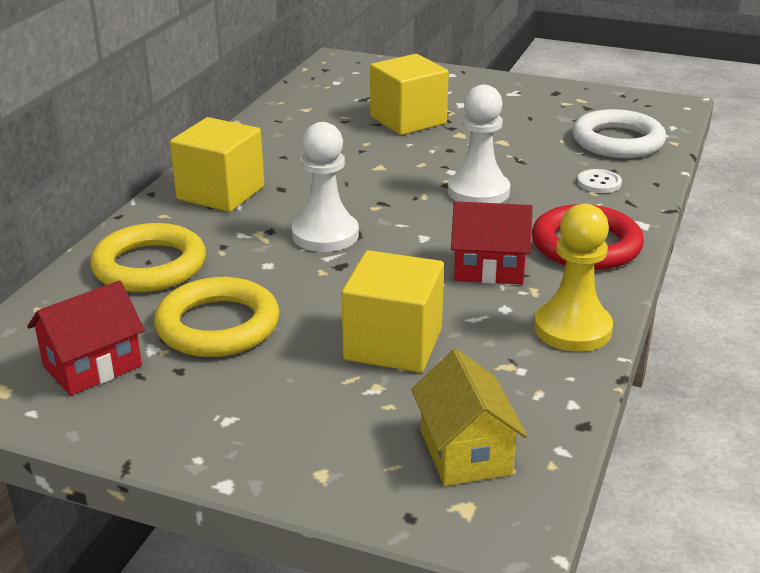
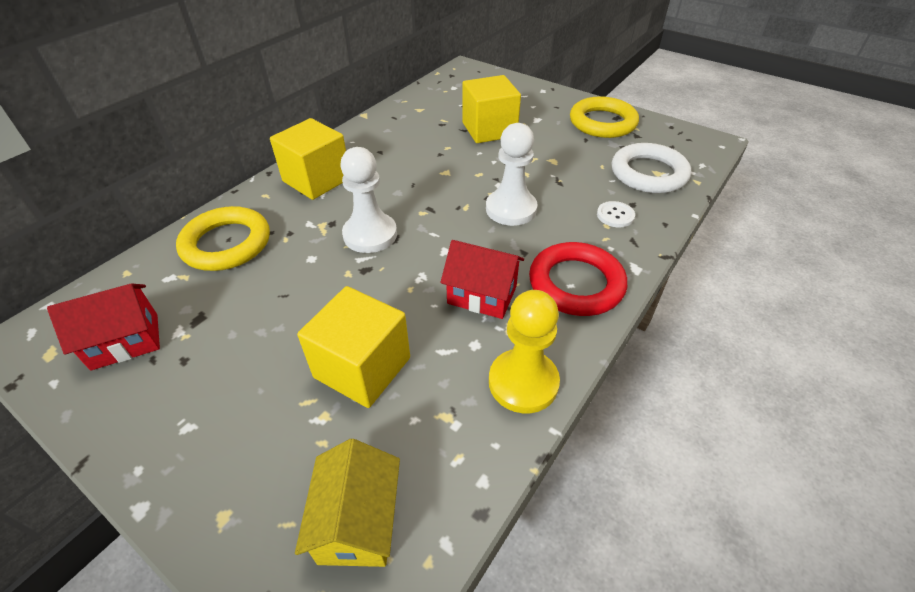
camera: 15 degrees right, 15 degrees up
(218, 325) = (239, 316): yellow ring -> yellow ring (602, 122)

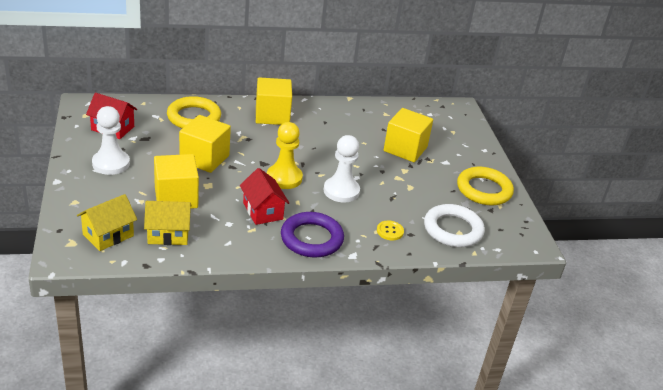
camera: 40 degrees right, 10 degrees down
(318, 285) = (204, 158): none -> yellow cube
(370, 235) = (256, 155): white pawn -> white pawn (111, 164)
(434, 431) = (168, 234): none -> yellow house
(523, 382) = (224, 248): yellow pawn -> yellow pawn (284, 178)
(576, 284) = (311, 239): red ring -> purple ring
(615, 215) = (390, 231): white button -> yellow button

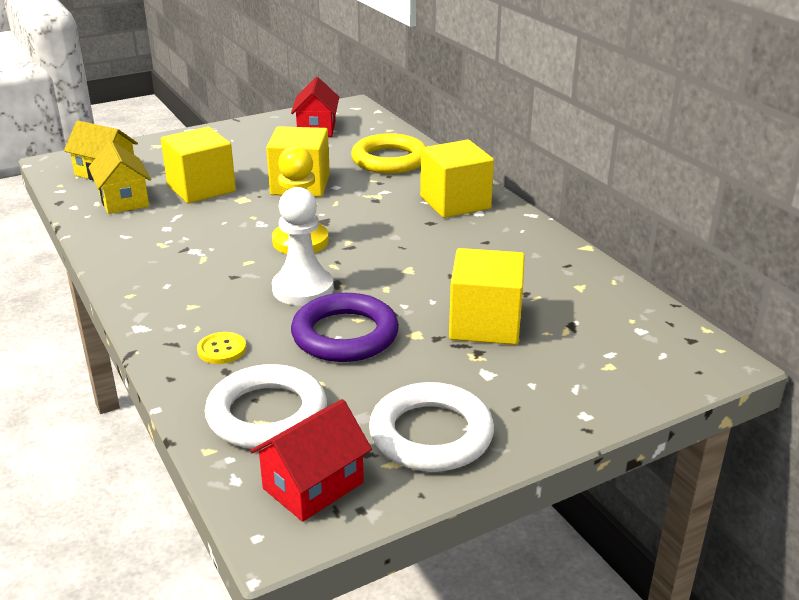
camera: 75 degrees right, 5 degrees down
(111, 164) = (243, 144): white pawn -> none
(263, 211) = (209, 243): red house -> red house (313, 485)
(311, 239) = (164, 288): purple ring -> purple ring (345, 335)
(484, 190) = (431, 434): yellow ring -> white ring

